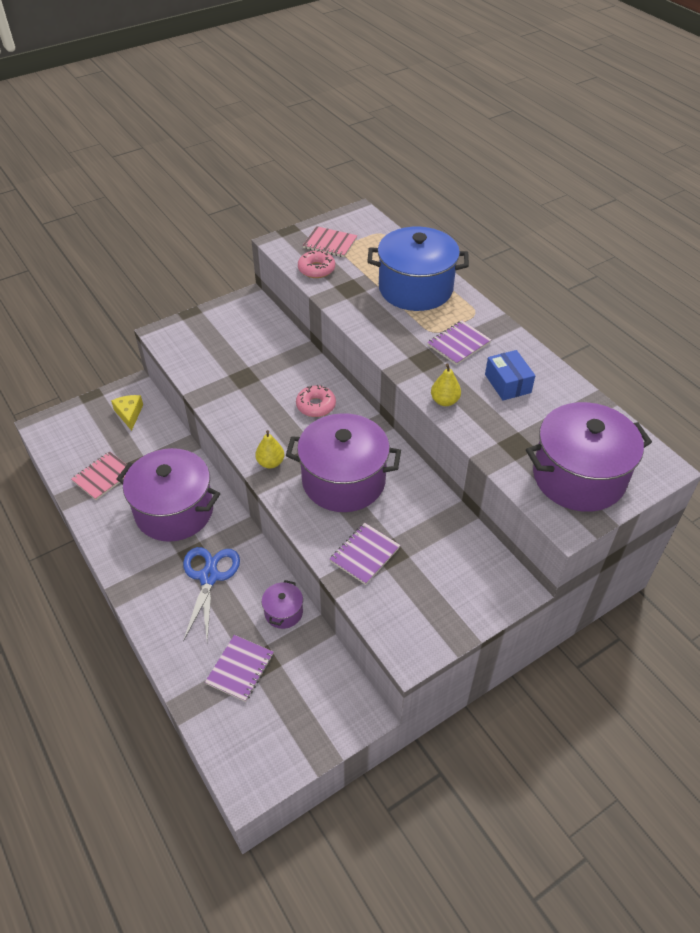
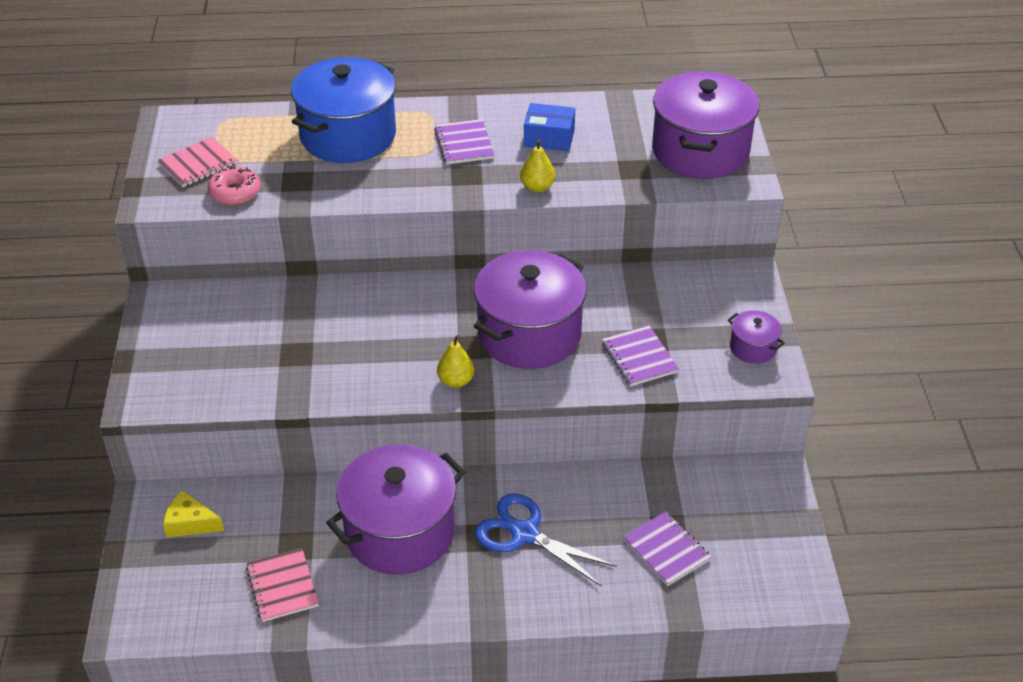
camera: 60 degrees left, 5 degrees down
(283, 612) = (617, 486): purple pot -> purple pot (753, 348)
(316, 405) = (399, 312): pink donut -> none

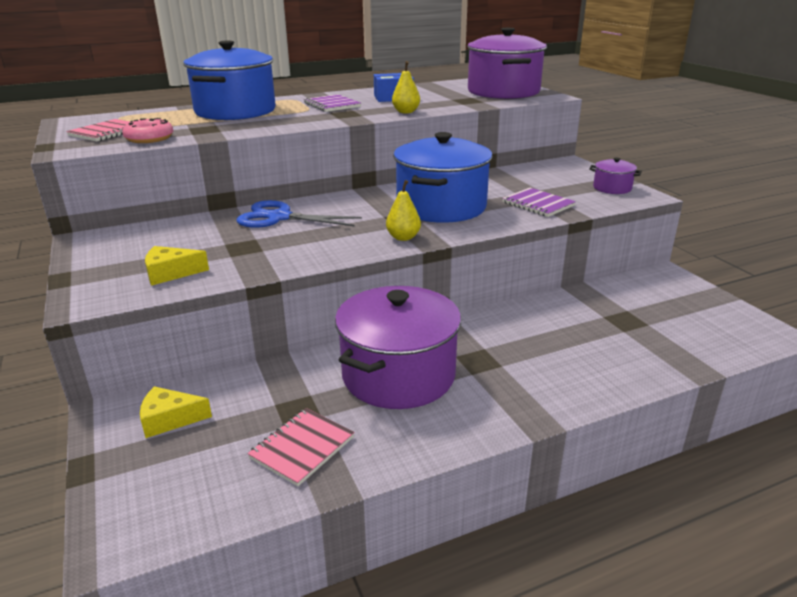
camera: 20 degrees left, 15 degrees down
(218, 378) = (171, 273): none -> yellow cheese
(282, 586) = (302, 447): pink notebook -> pink notebook turned 75 degrees clockwise
(525, 534) = (513, 350): blue scissors -> blue scissors (279, 217)
(529, 334) = (441, 207): purple pot -> blue pot
(666, 550) = (638, 333): purple notebook -> none

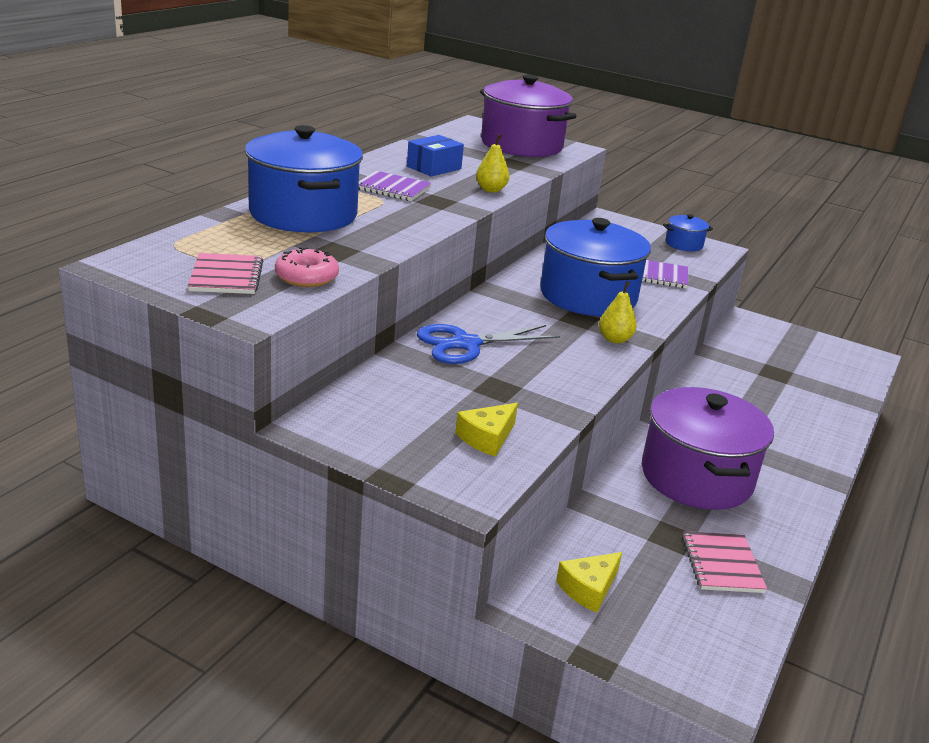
camera: 40 degrees left, 0 degrees up
(612, 188) = (684, 244): purple pot -> blue pot

